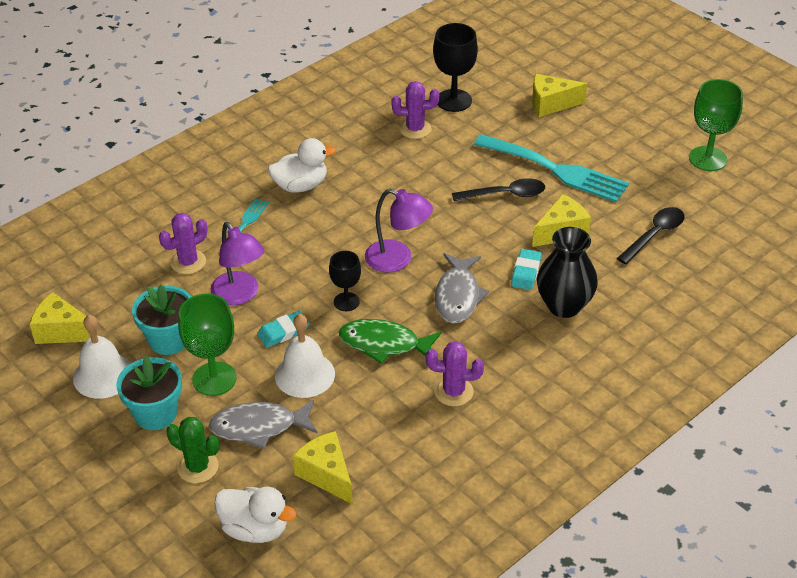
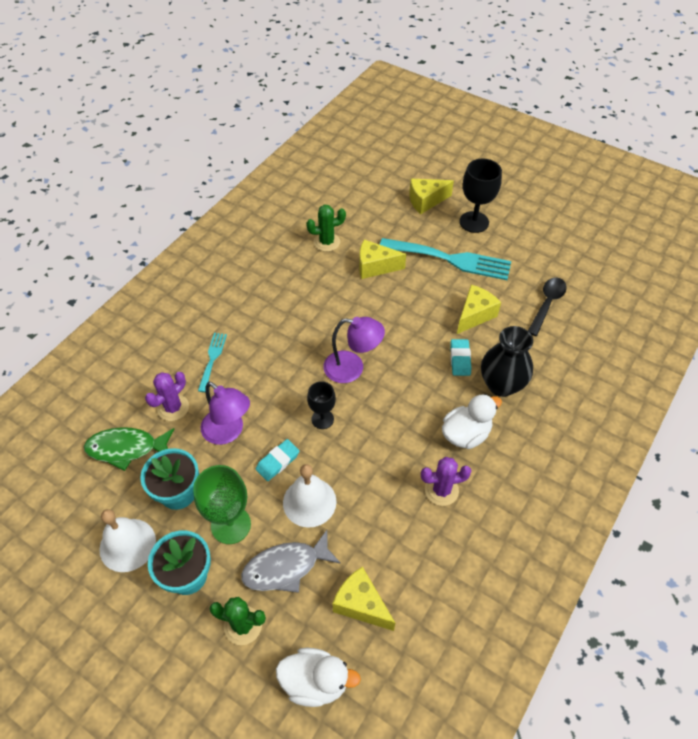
camera: 15 degrees left, 10 degrees up
(62, 331) = (76, 505): yellow cheese -> yellow cheese (375, 267)
(300, 185) = (249, 312): white duck -> white duck (466, 434)
(384, 344) = (368, 455): green fish -> green fish (126, 448)
(415, 129) = (326, 242): purple cactus -> green cactus
(454, 100) = (349, 211): black goblet -> black goblet (474, 222)
(458, 296) = (413, 393): grey fish -> none
(505, 194) = (418, 289): black spoon -> none
(708, 159) = (561, 228): green goblet -> none

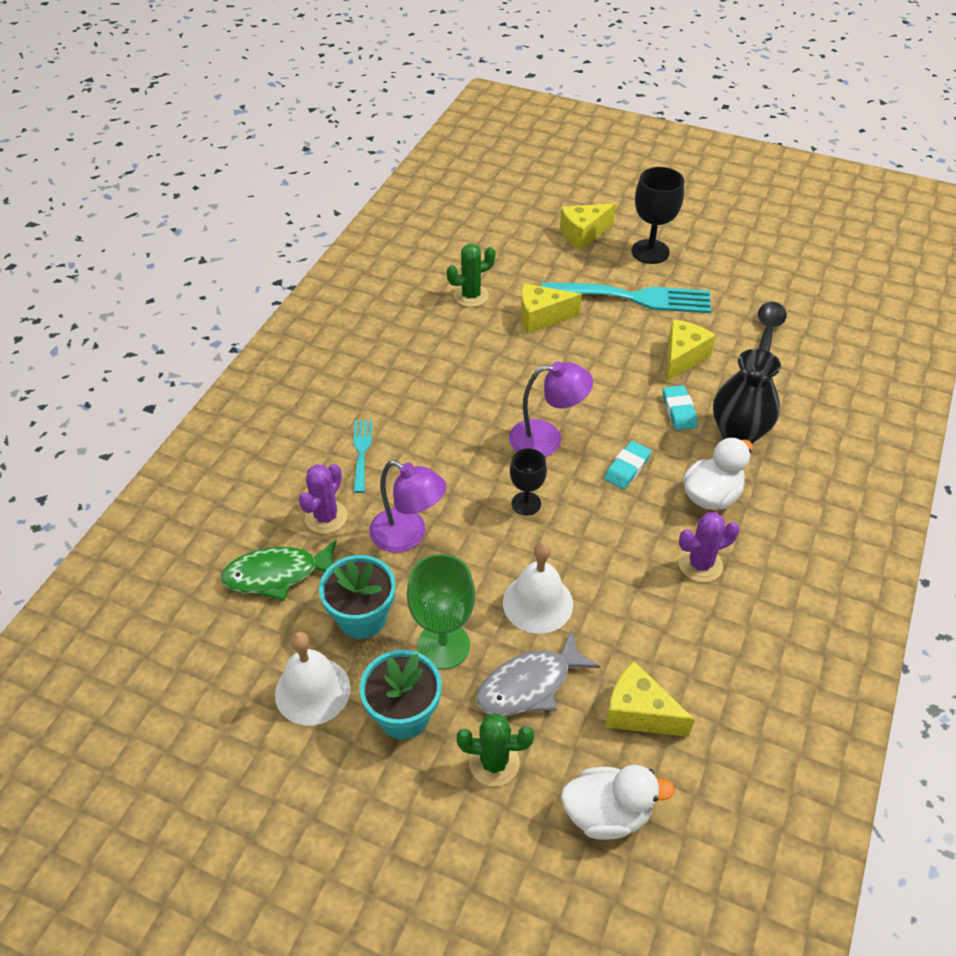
camera: 10 degrees left, 5 degrees down
(278, 462) = (483, 562): turquoise eraser -> turquoise eraser (627, 468)

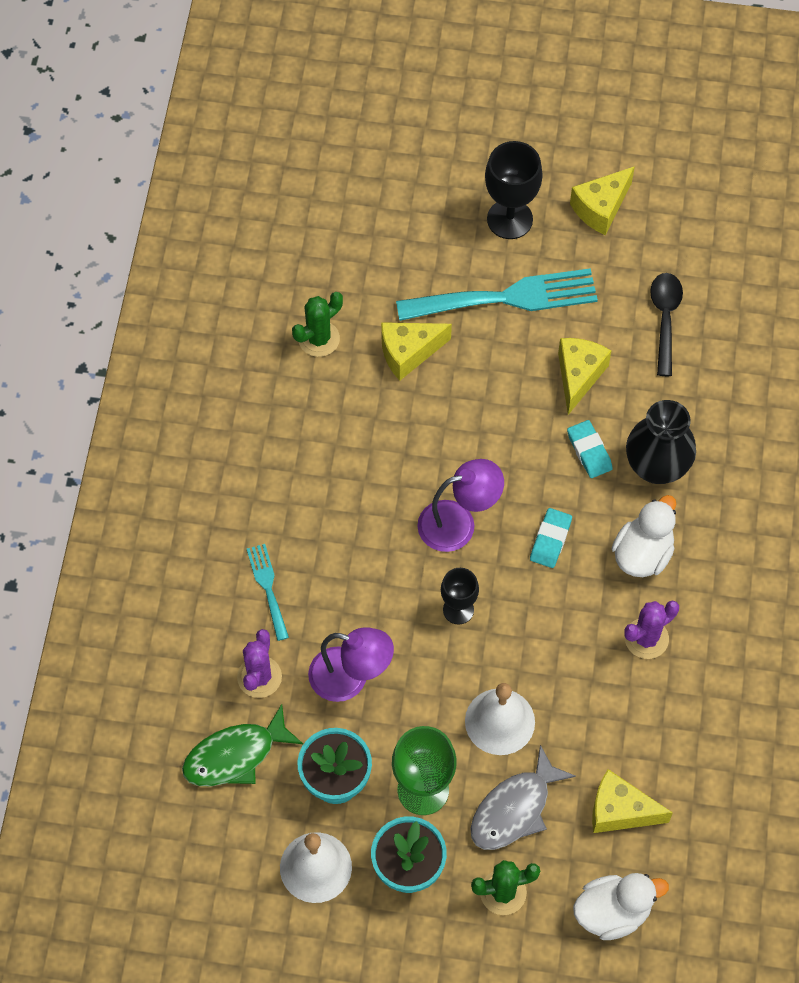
camera: 15 degrees left, 15 degrees up
(583, 234) = (424, 208): yellow cheese -> yellow cheese (601, 208)

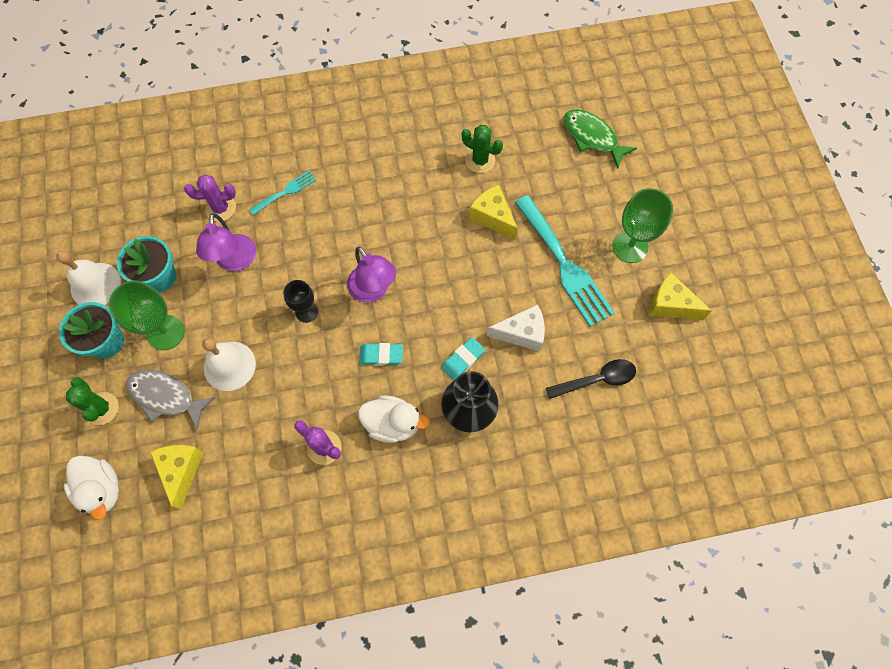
camera: 70 degrees right, 5 degrees up
(235, 755) = (162, 213): green fish -> green fish (592, 137)
(509, 219) = (630, 247): black goblet -> green goblet
(578, 376) = (522, 333): yellow cheese -> white cheese

